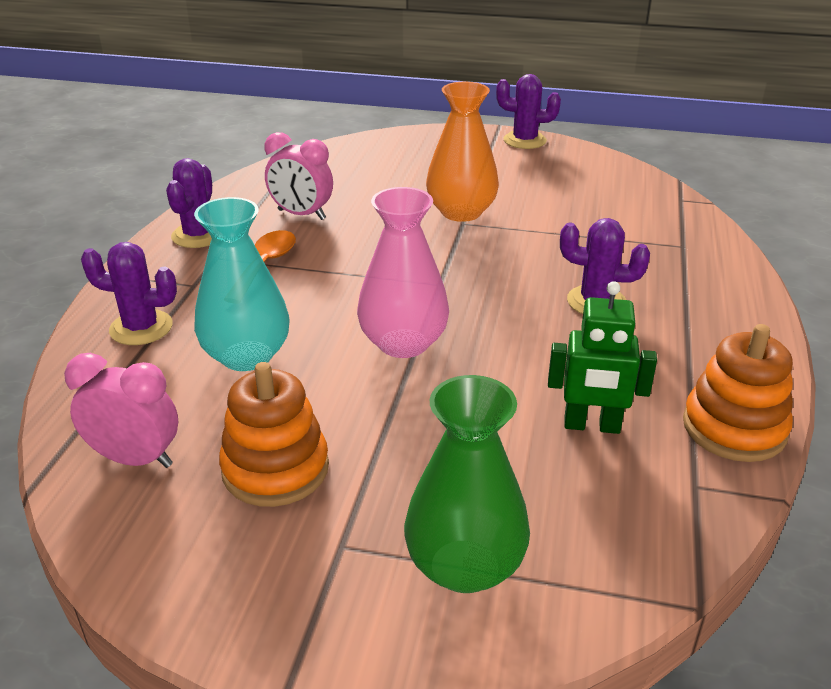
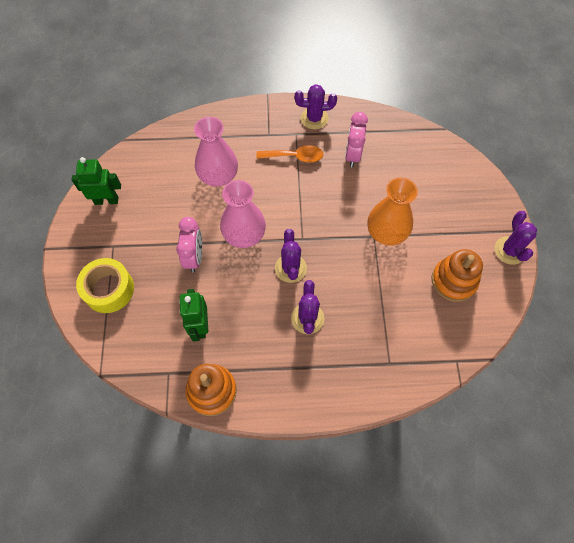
camera: 75 degrees right, 30 degrees up
(136, 459) = (145, 164): pink clock -> pink clock (194, 257)
(141, 328) = (228, 129): purple cactus -> purple cactus (290, 268)
(196, 544) = (106, 200): none -> green robot
(246, 355) = (218, 176): turquoise vase -> pink vase
(275, 469) = (149, 211): orange stacking toy -> orange stacking toy (453, 281)
(465, 566) = (109, 289): green vase -> yellow tape

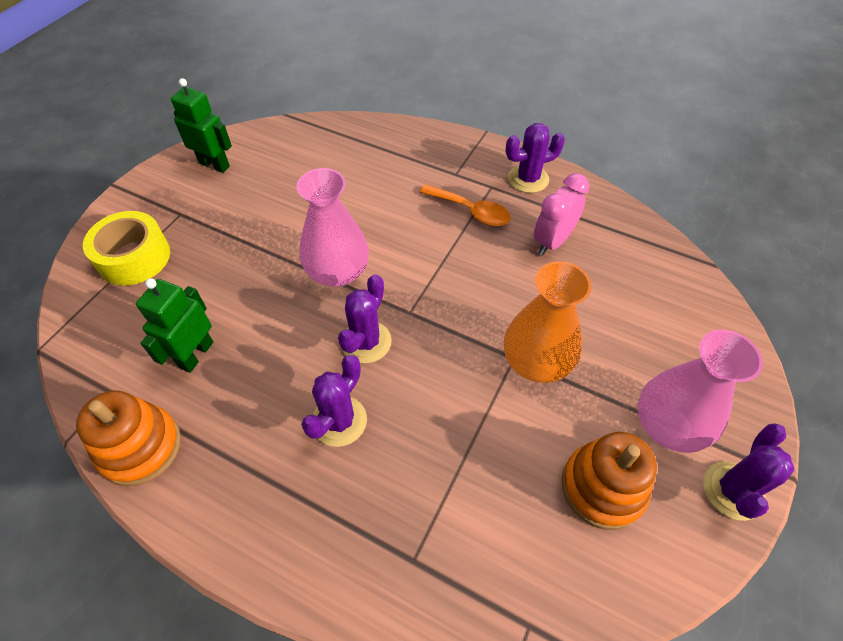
camera: 30 degrees right, 10 degrees down
(194, 257) = (257, 269): pink clock -> none
(218, 176) = (359, 193): pink vase -> pink vase (668, 425)
(314, 118) = (528, 179): purple cactus -> purple cactus turned 45 degrees counterclockwise

